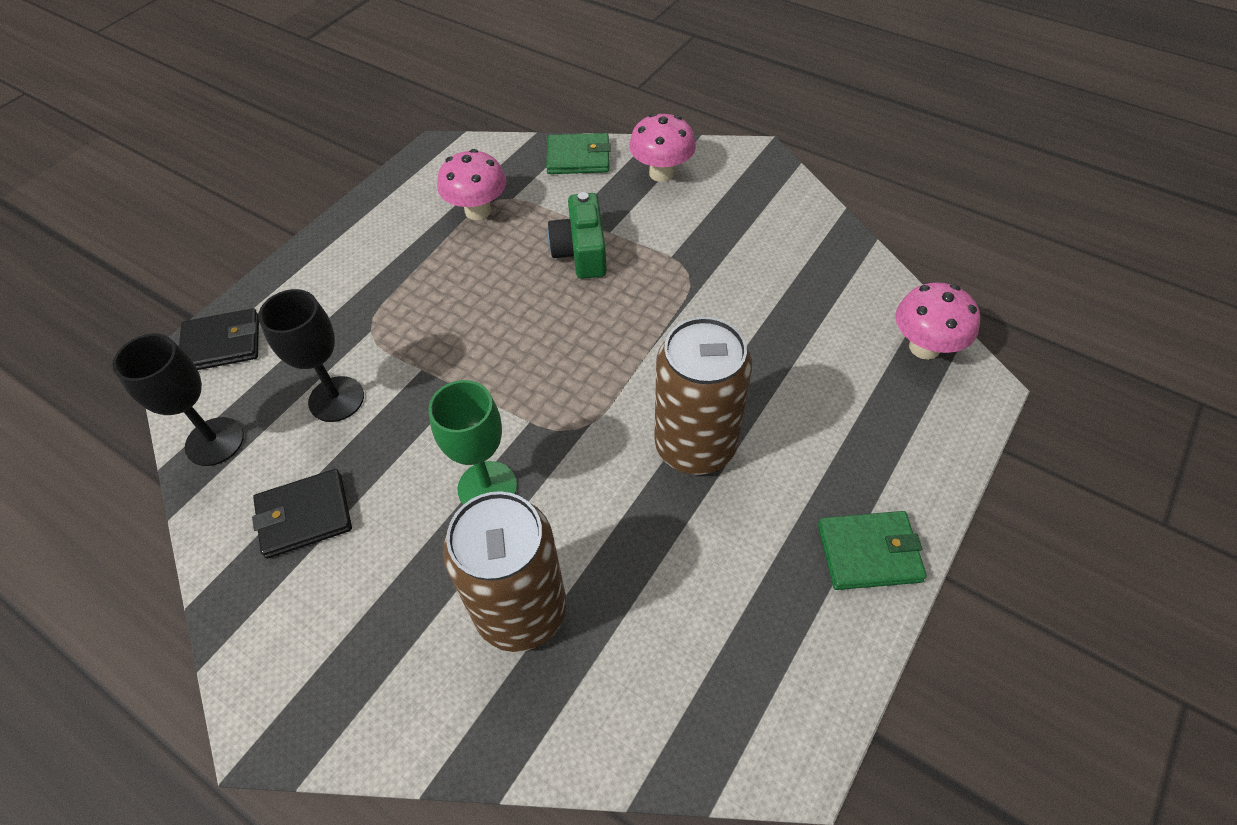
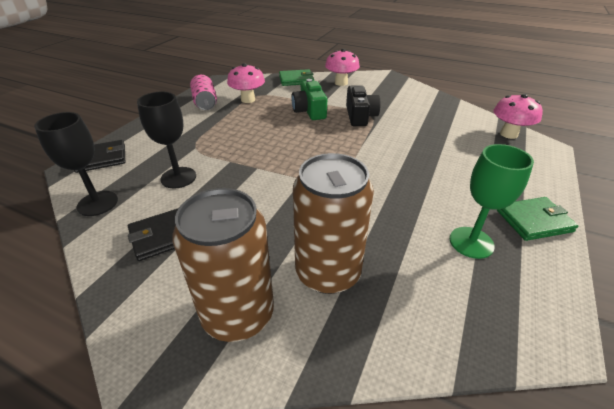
camera: 10 degrees left, 15 degrees down
(401, 213) = (205, 102): none -> pink can
(487, 487) = (285, 211): green goblet -> green goblet (471, 242)
(669, 274) = (360, 116): none -> black camera
(695, 445) = (406, 181): brown can -> brown can (238, 314)

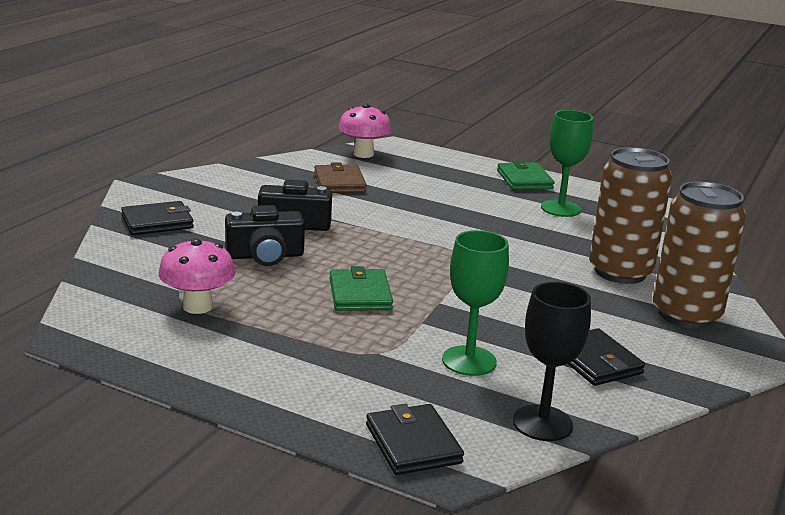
camera: 90 degrees left, 15 degrees down
(178, 177) = (469, 361): black goblet -> green goblet
(205, 102) = (194, 351): pink can -> none
(296, 80) = (119, 258): green wallet -> green wallet (360, 294)
(309, 111) = (265, 256): green camera -> black camera
(341, 83) = (157, 222): pink mushroom -> black wallet
(439, 127) = (339, 182): none -> brown wallet

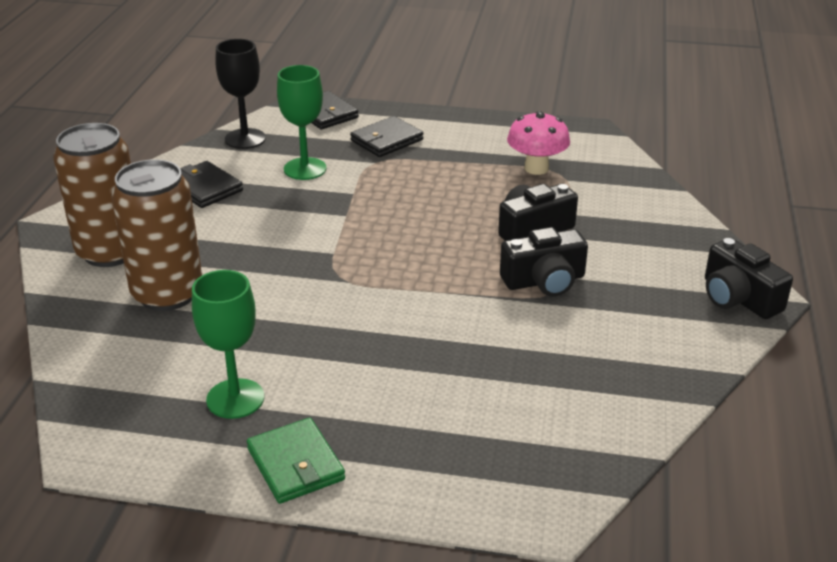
camera: 165 degrees right, 10 degrees up
(157, 222) = (675, 246): black wallet -> black wallet (387, 140)
(161, 188) = (738, 298): none -> black camera
(339, 182) = (553, 372): brown wallet -> none
(360, 294) = (418, 207): green wallet -> none
(363, 154) = (574, 465): pink mushroom -> none

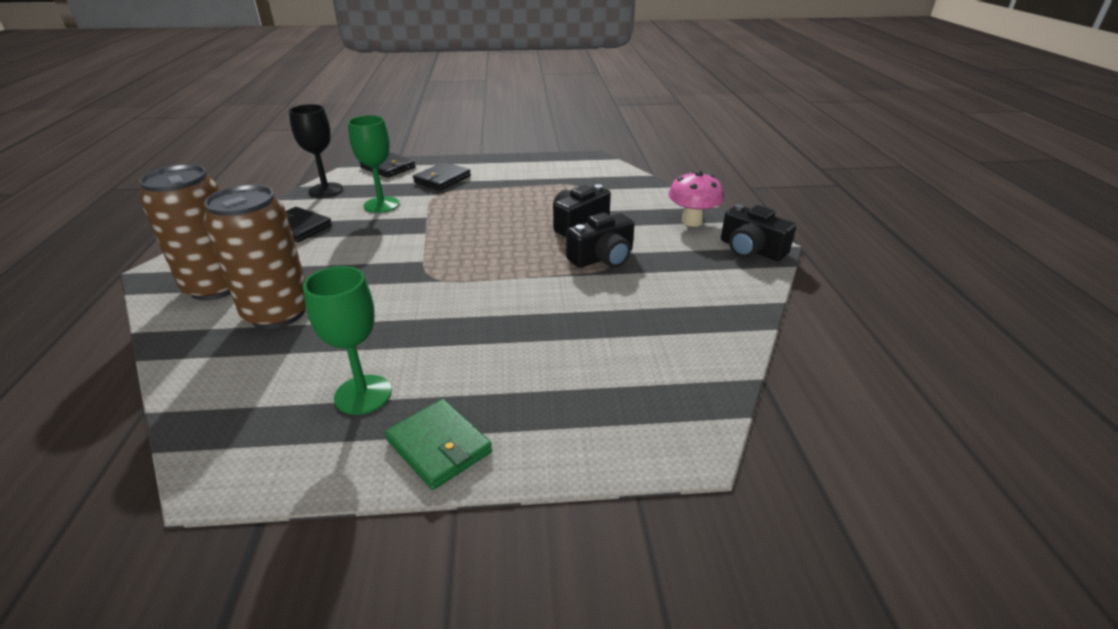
camera: 15 degrees left, 0 degrees up
(536, 168) = (563, 185): pink mushroom -> pink mushroom (692, 221)

